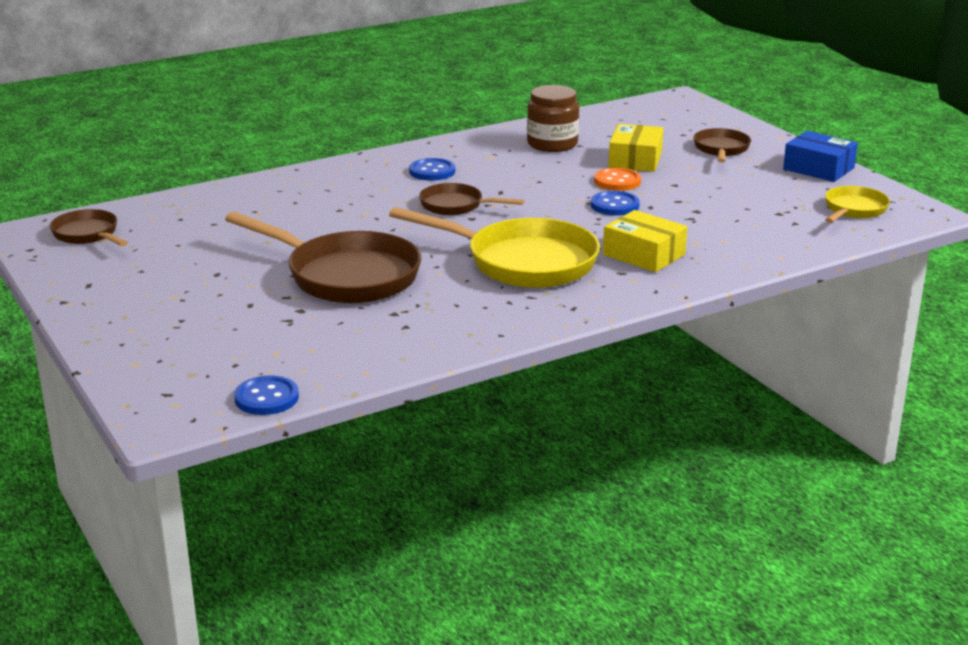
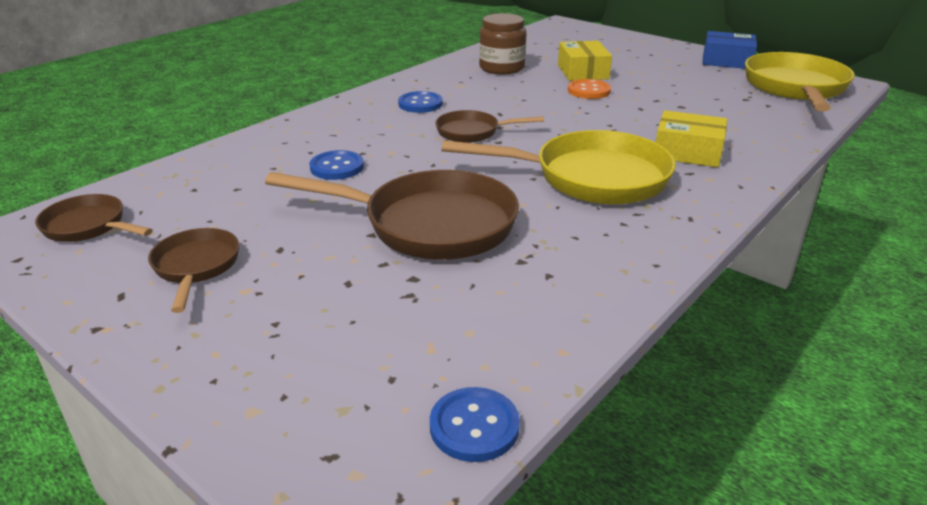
camera: 20 degrees left, 5 degrees up
(614, 205) = (610, 111): blue button -> blue button (337, 167)
(721, 149) = (638, 56): brown pan -> brown pan (196, 267)
(853, 210) = (795, 88): yellow pan -> yellow pan, size x1.88

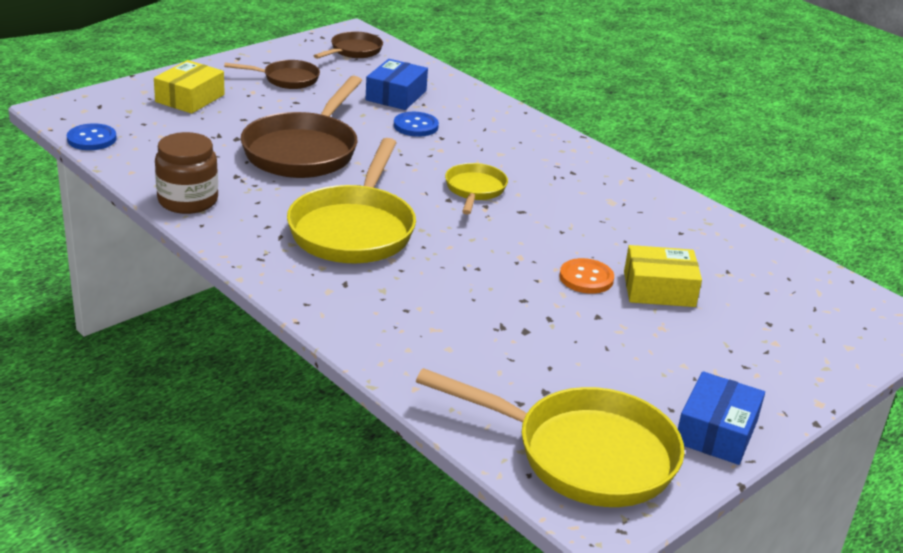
camera: 95 degrees right, 0 degrees up
(250, 184) = (396, 95): none -> blue box
(420, 104) = (555, 173): blue button -> none
(472, 132) = (474, 190): brown pan -> yellow pan
(501, 68) = (674, 235): brown jar -> brown jar (188, 200)
(687, 152) = (392, 296): yellow box -> yellow box (190, 98)

